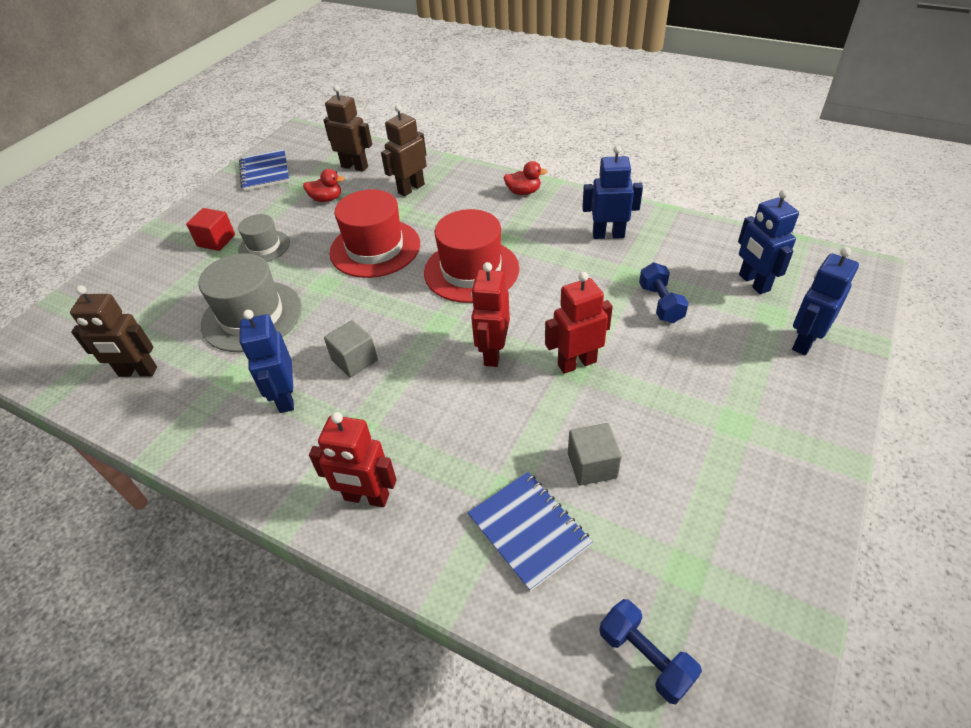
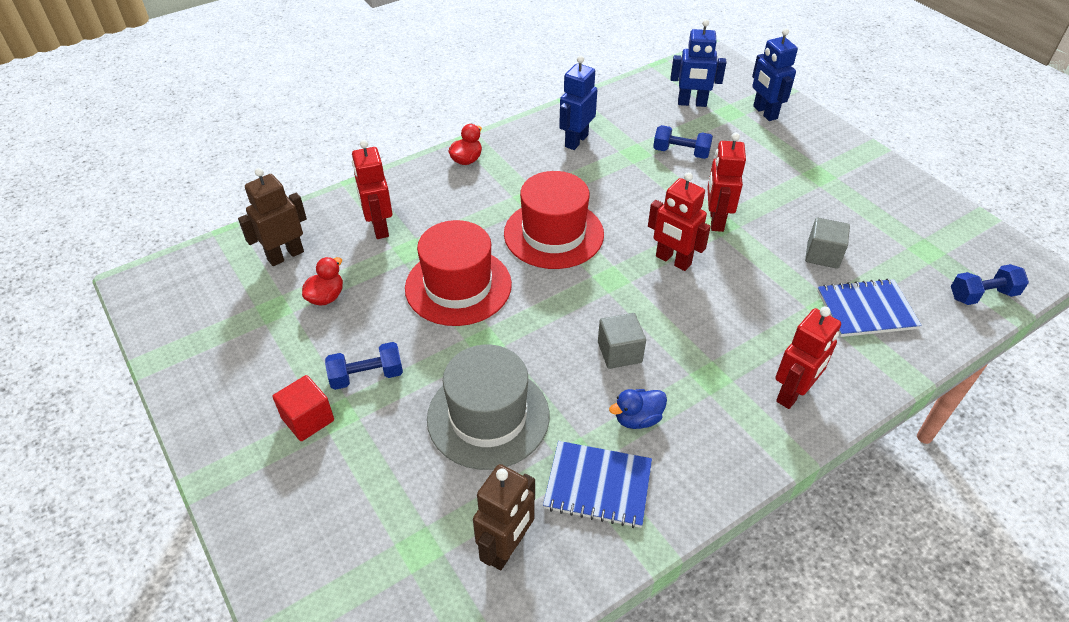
camera: 65 degrees left, 0 degrees up
(264, 247) = (367, 376): grey hat -> blue dumbbell
(265, 172) = (200, 336): blue notebook -> blue notebook (598, 485)
(285, 398) = (637, 419): blue robot -> blue duck
(411, 188) = (379, 227): brown robot -> red robot

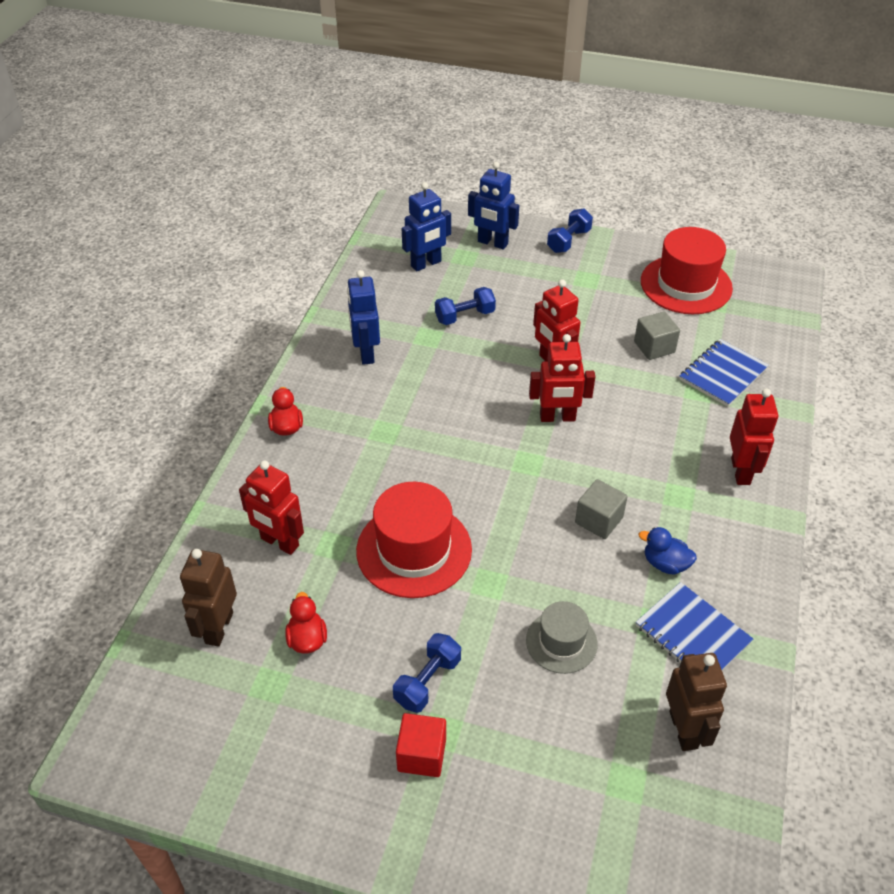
camera: 40 degrees left, 0 degrees up
(488, 417) = (561, 642): grey hat -> grey hat, size x0.58
(553, 234) = (441, 452): red hat -> red hat (686, 285)
(598, 485) = (692, 634): blue notebook -> blue notebook turned 75 degrees clockwise
(637, 419) = (665, 564): blue duck -> blue duck turned 90 degrees clockwise
(982, 295) = (778, 318): blue dumbbell -> blue dumbbell (568, 241)

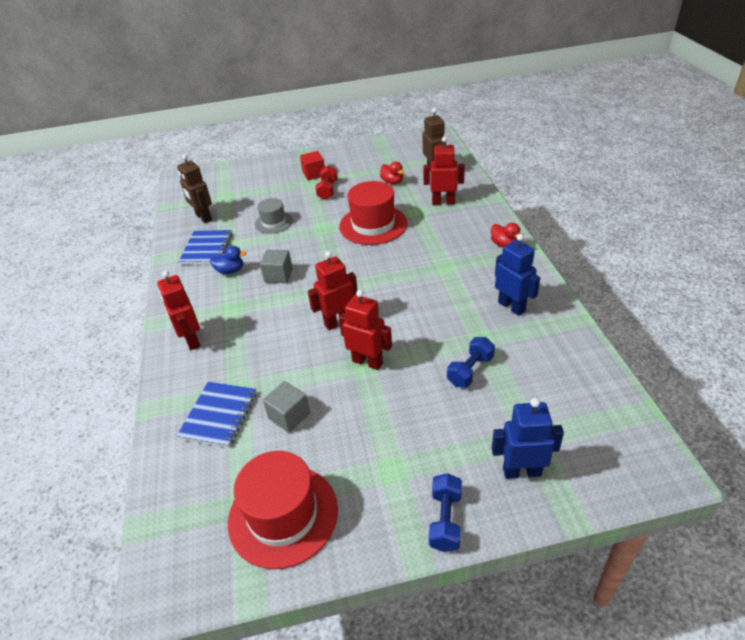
camera: 155 degrees right, 5 degrees down
(426, 264) = (556, 409): blue robot -> none
(427, 681) = (328, 190): blue dumbbell -> red dumbbell
(692, 634) = (207, 248): blue notebook -> blue notebook turned 75 degrees clockwise

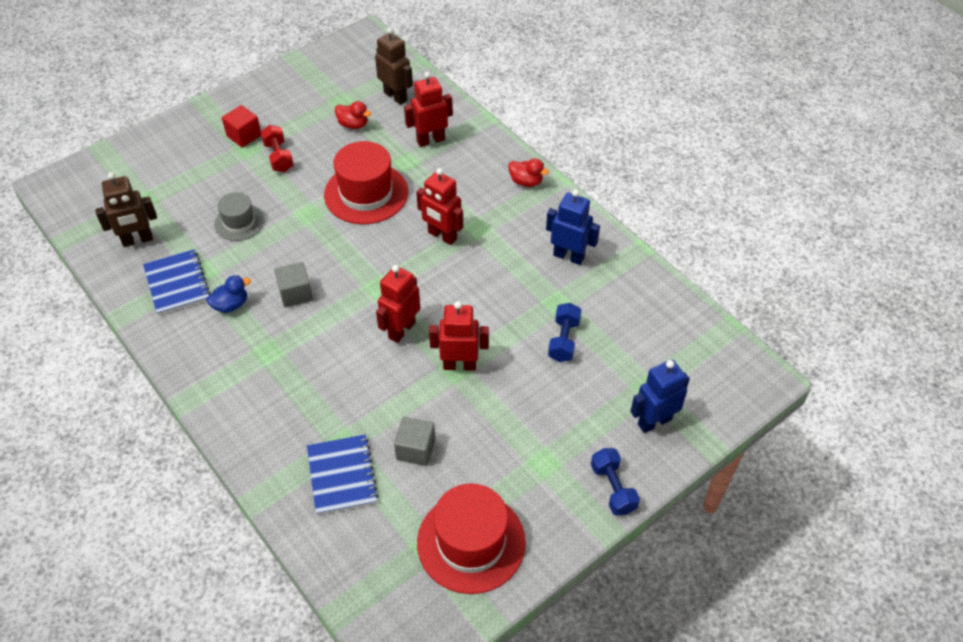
camera: 30 degrees left, 10 degrees up
(191, 340) = (248, 406): red robot -> red robot (442, 236)
(203, 217) = (137, 240): brown robot -> brown robot turned 45 degrees counterclockwise

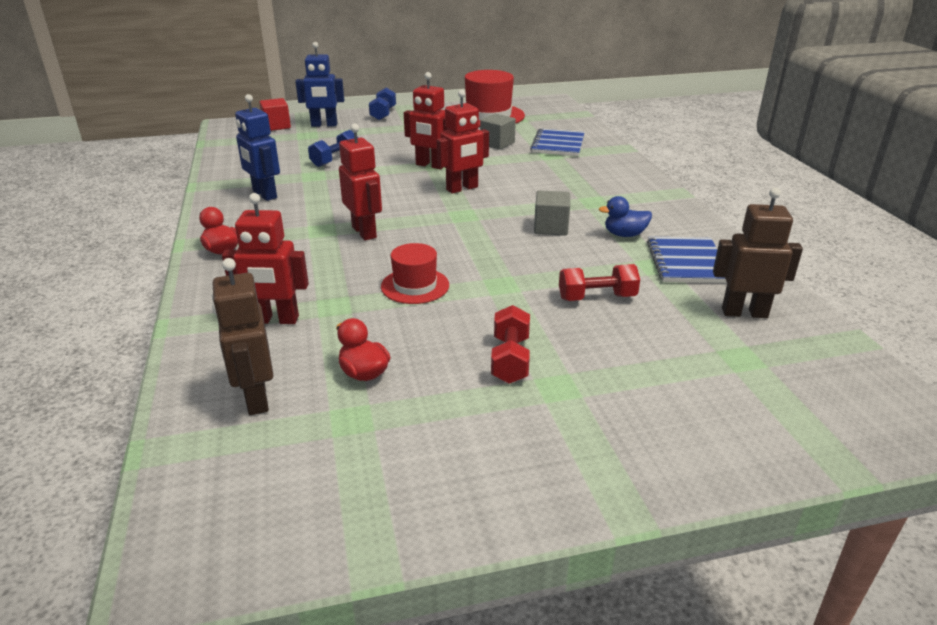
camera: 155 degrees left, 20 degrees down
(239, 222) = (597, 298): grey hat -> red dumbbell
(244, 136) = (556, 409): red cube -> red cube (276, 126)
(366, 193) = (415, 286): red hat -> red hat, size x0.58

